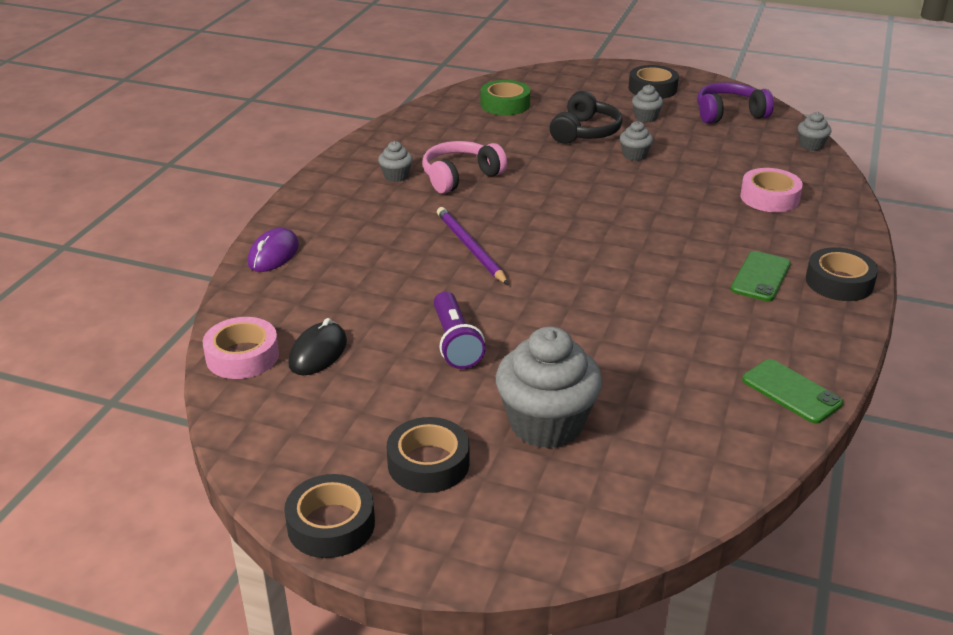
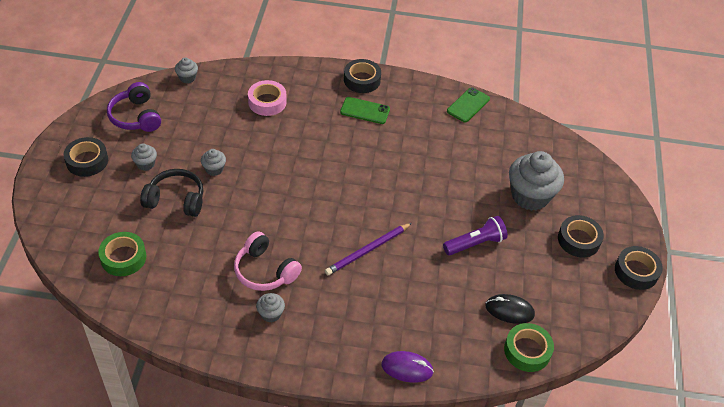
camera: 105 degrees left, 15 degrees up
(242, 356) = (527, 351): pink tape -> green tape

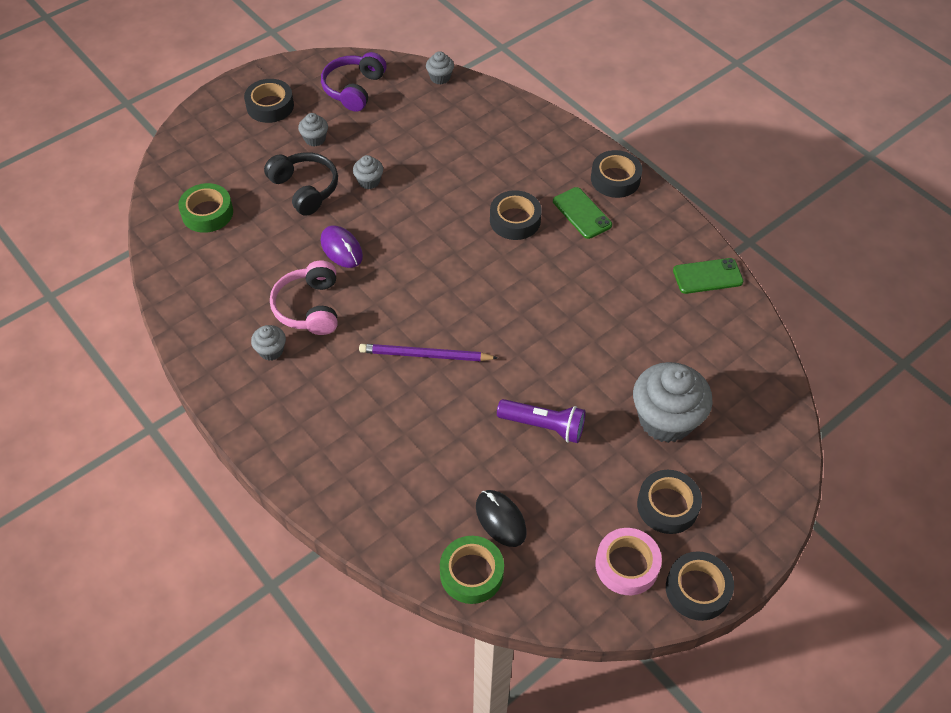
camera: 45 degrees right, 5 degrees up
(267, 102) = (490, 145): pink tape -> pink tape (627, 565)
(331, 138) = (515, 220): none -> black tape
(407, 368) = (334, 495): purple mouse -> purple mouse (341, 249)

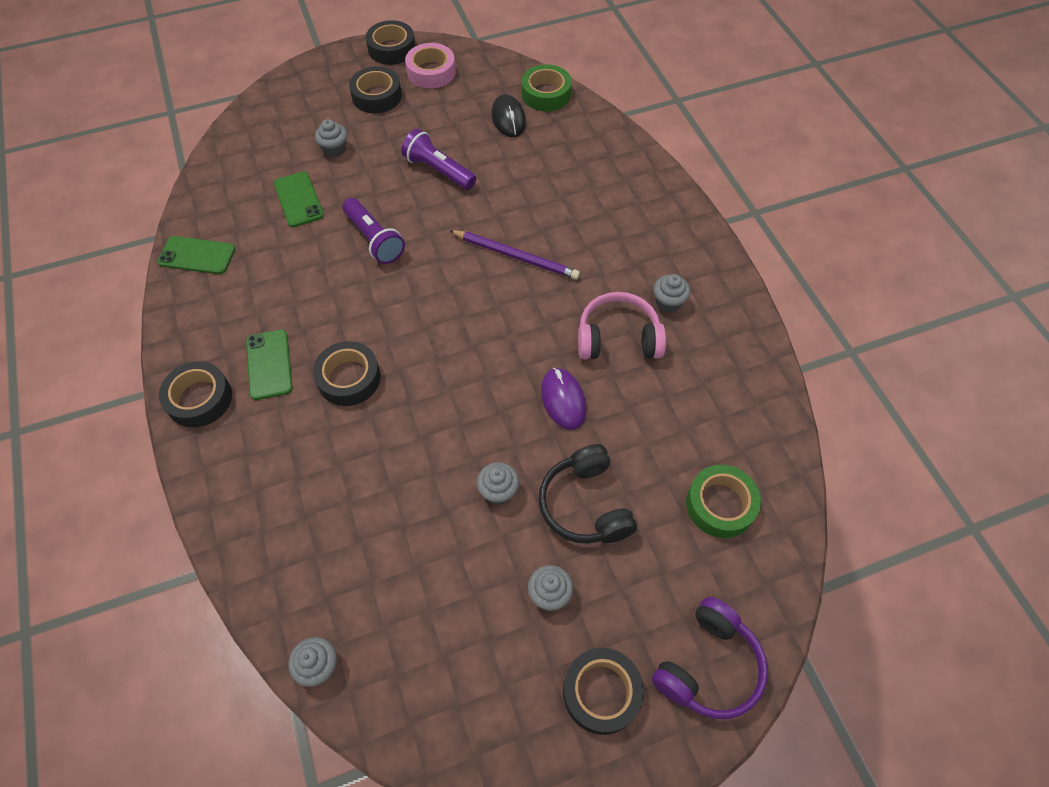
camera: 160 degrees left, 5 degrees up
(309, 307) = (618, 338): pink headphones -> pink headphones turned 105 degrees counterclockwise
(354, 89) = (460, 687): purple headphones -> purple headphones (708, 666)
(563, 334) = (374, 239): none -> purple flashlight
(660, 353) = (298, 199): none -> green phone
(665, 419) = (334, 149): grey cupcake -> grey cupcake, size x0.46

